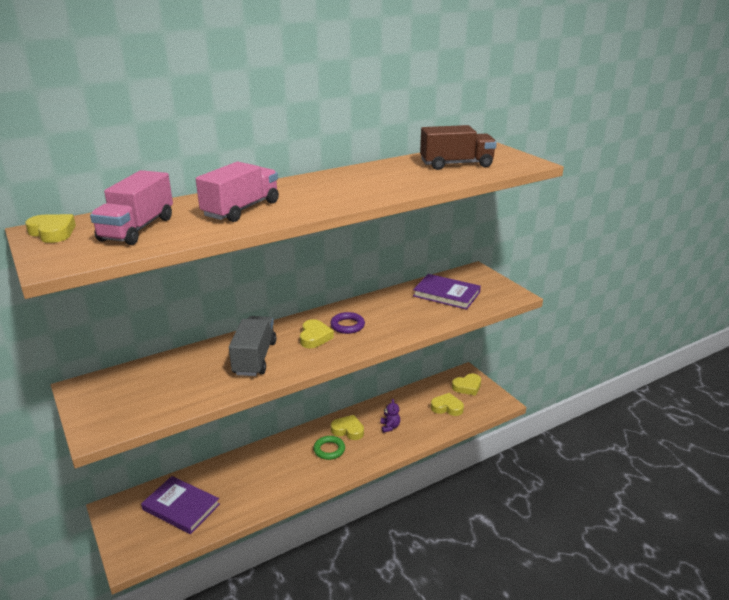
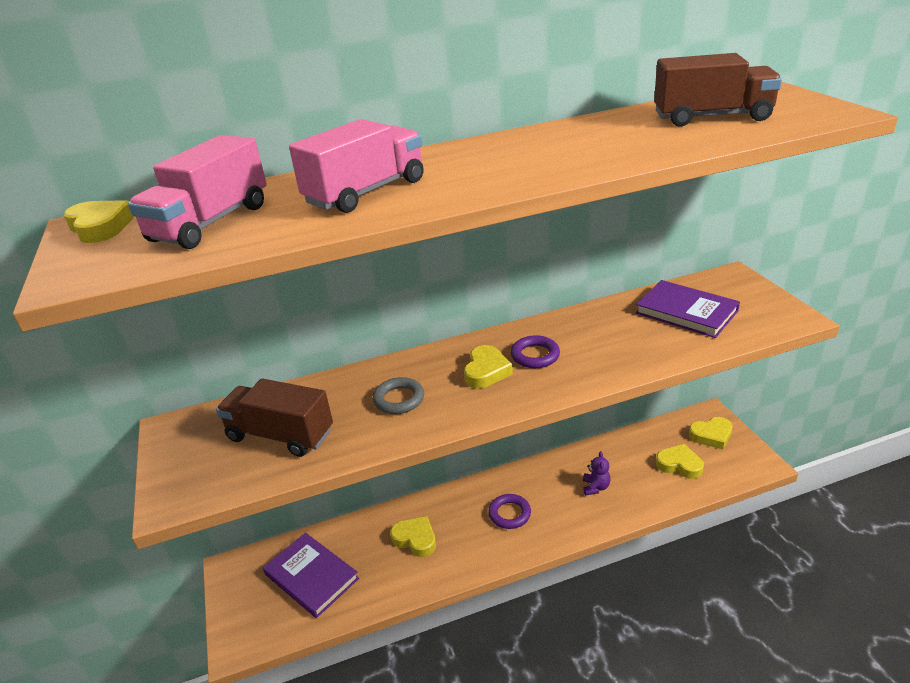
camera: 15 degrees right, 5 degrees up
(170, 386) = (280, 435): none -> brown truck
(254, 358) = (399, 399): grey truck -> grey ring
(329, 450) = (509, 514): green ring -> purple ring
(348, 430) = (538, 487): yellow heart -> yellow heart (415, 539)

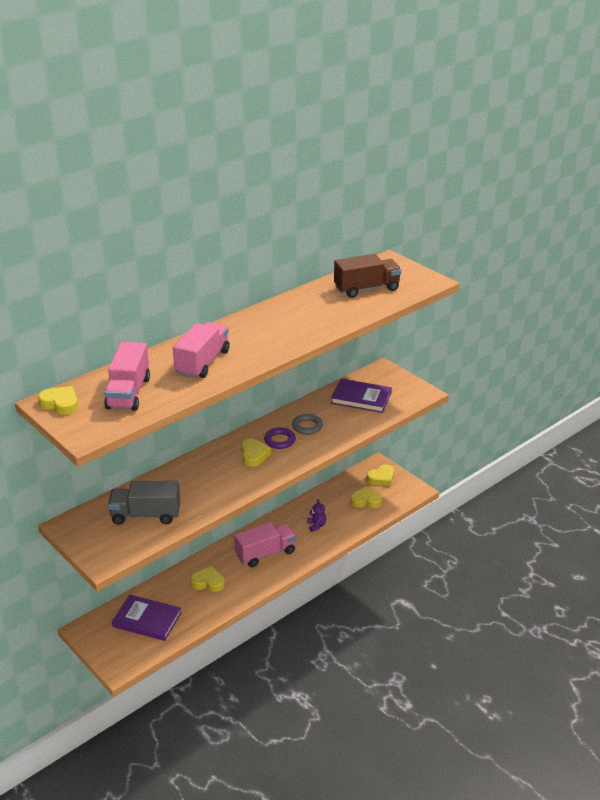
camera: 25 degrees left, 0 degrees up
(280, 435) = (146, 515): brown truck -> grey truck
(399, 399) = (208, 481): grey ring -> grey ring (307, 426)
(509, 514) = (265, 553): purple ring -> pink truck

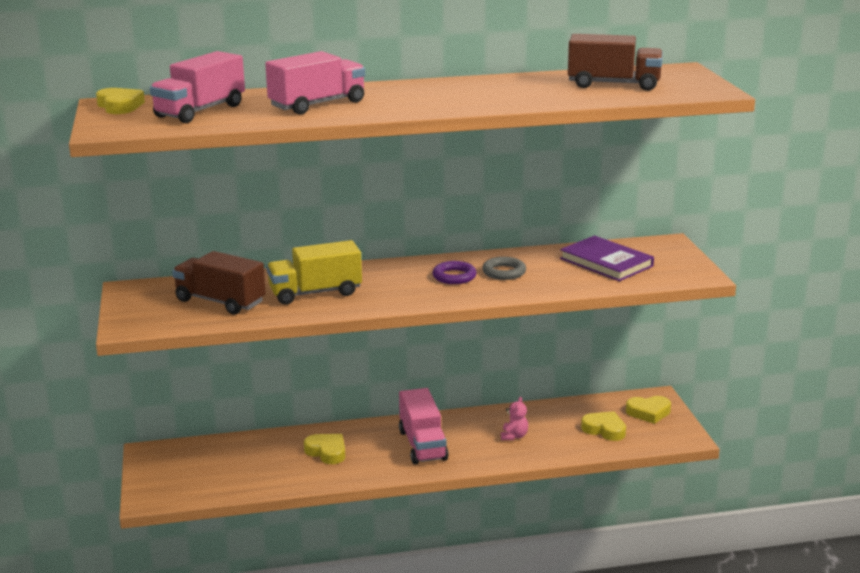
camera: 30 degrees right, 10 degrees down
(146, 515) = (220, 302): grey truck -> brown truck
(147, 620) = (223, 465): purple book -> none
(203, 485) = (315, 293): none -> yellow truck
(254, 455) = (407, 282): yellow heart -> none
(265, 553) = (422, 445): pink truck -> pink truck turned 75 degrees clockwise
(316, 525) = (514, 436): purple teddy bear -> pink teddy bear

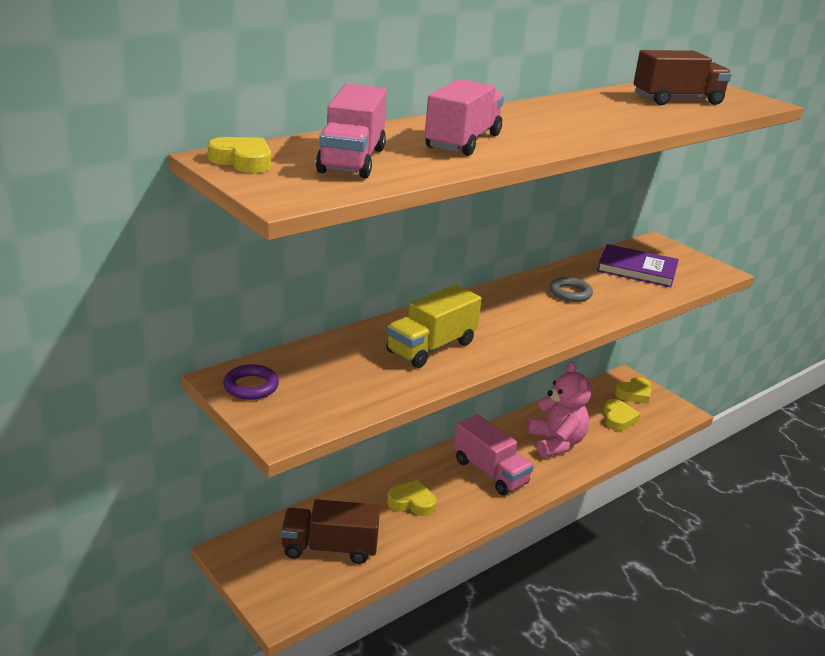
camera: 30 degrees left, 5 degrees up
(220, 302) = (347, 377): brown truck -> brown truck (330, 548)
(454, 276) = (534, 305): purple ring -> purple ring (251, 386)
(514, 436) = (556, 443): pink teddy bear -> pink teddy bear, size x2.16
(604, 429) = (618, 419): yellow heart -> yellow heart turned 90 degrees clockwise

